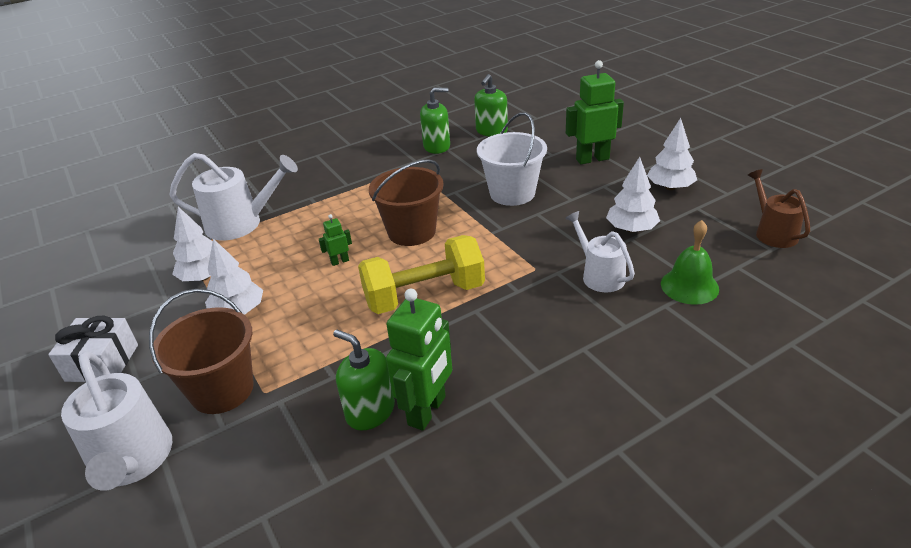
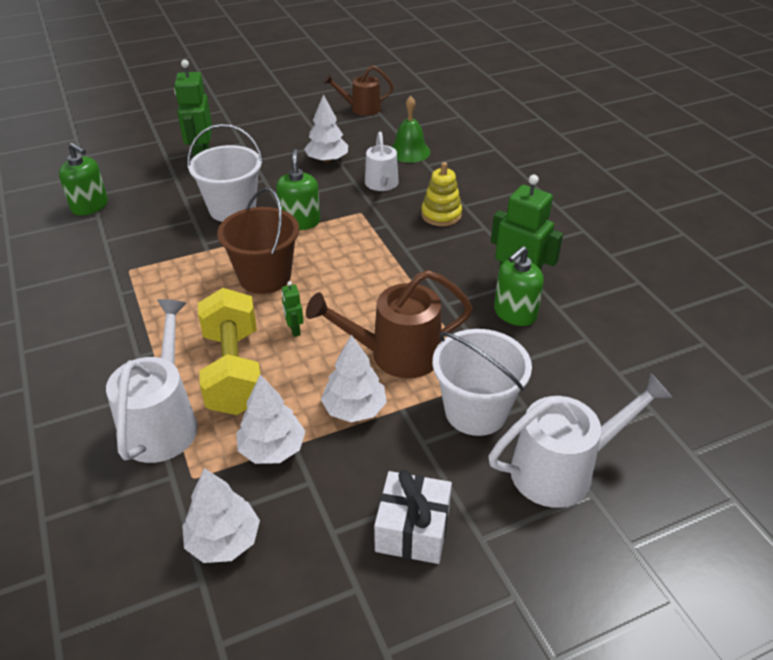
camera: 85 degrees left, 5 degrees up
(222, 390) = (476, 411): brown bucket -> white bucket
(305, 327) = (396, 355): none -> brown watering can
(424, 295) = (375, 275): yellow dumbbell -> yellow dumbbell (234, 371)
(437, 146) = (92, 247): green soap dispenser -> green soap dispenser (300, 221)
(553, 330) = (441, 215): none -> yellow stacking toy
(599, 275) = (382, 184): white watering can -> white watering can turned 75 degrees counterclockwise
(670, 187) = (277, 132): white tree -> white tree (224, 540)

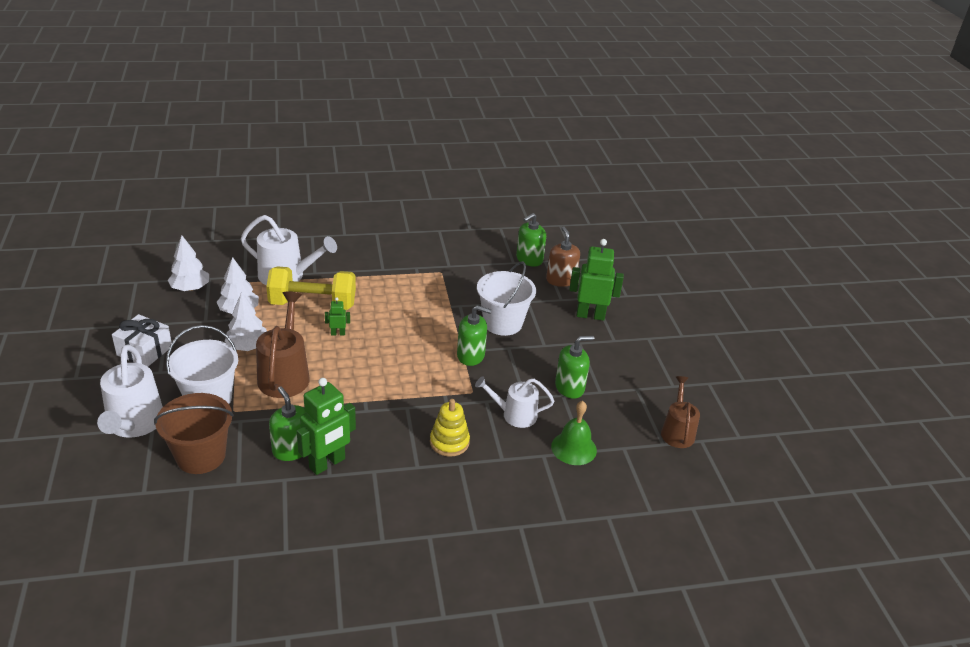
camera: 100 degrees right, 5 degrees down
(134, 181) = (561, 280): none -> brown soap dispenser
(265, 277) = (404, 328): brown bucket -> brown bucket (201, 456)
(327, 160) = (569, 387): white tree -> green soap dispenser

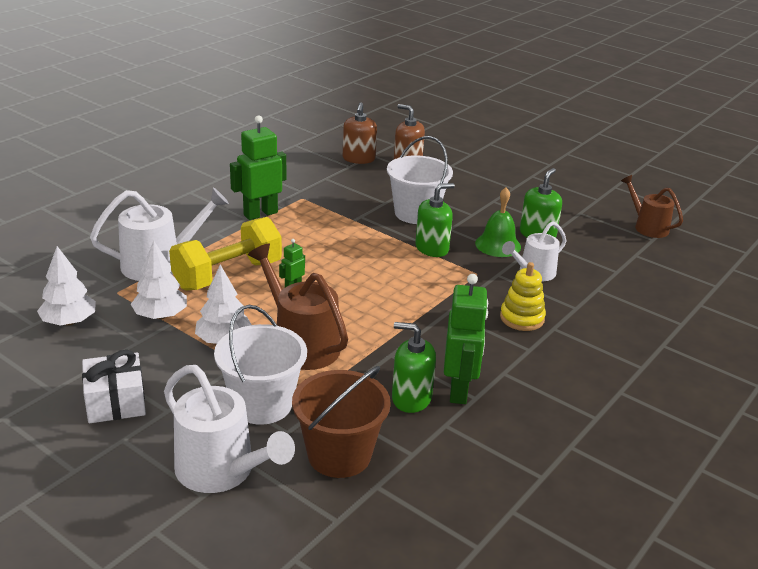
camera: 40 degrees left, 5 degrees down
(529, 259) = (358, 159): green soap dispenser -> brown soap dispenser
(574, 448) = (607, 273): green bell -> green bell (498, 245)
(590, 315) = (469, 178): green robot -> green robot (260, 214)

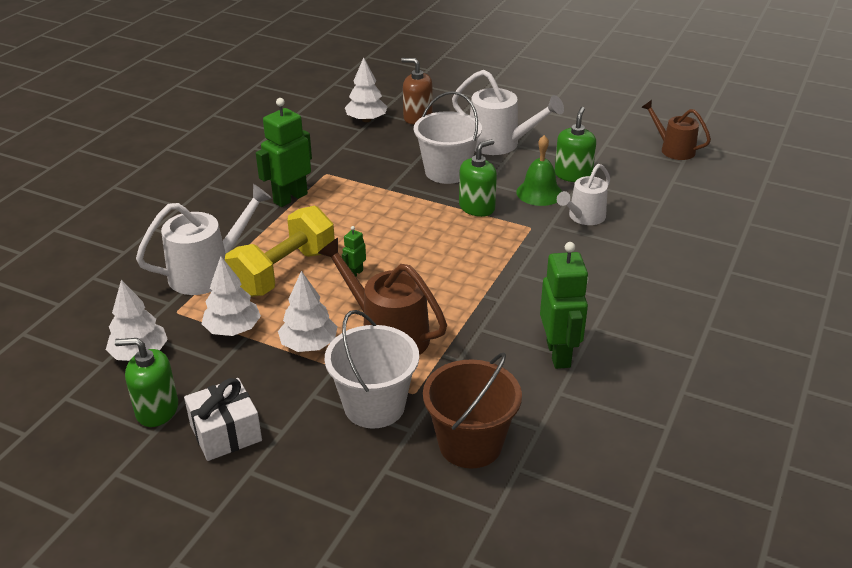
camera: 10 degrees left, 5 degrees up
(221, 471) = (362, 484): white watering can -> white watering can (499, 144)
(358, 159) = (366, 120): brown soap dispenser -> white tree
(411, 398) = (516, 371): green soap dispenser -> green soap dispenser (157, 410)
(522, 318) = (590, 267): yellow stacking toy -> none

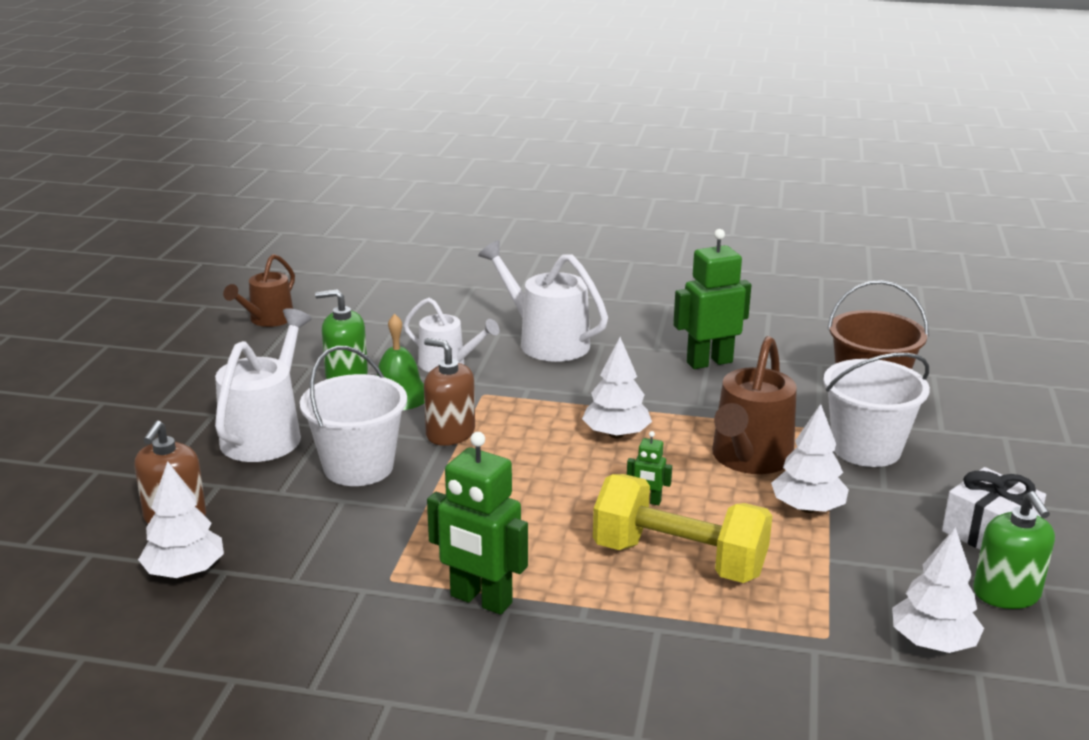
camera: 105 degrees left, 10 degrees down
(208, 272) = (720, 633): white watering can -> white watering can (547, 342)
(233, 329) = (824, 574): white tree -> white tree (616, 434)
(477, 207) = (450, 433): green soap dispenser -> brown soap dispenser

